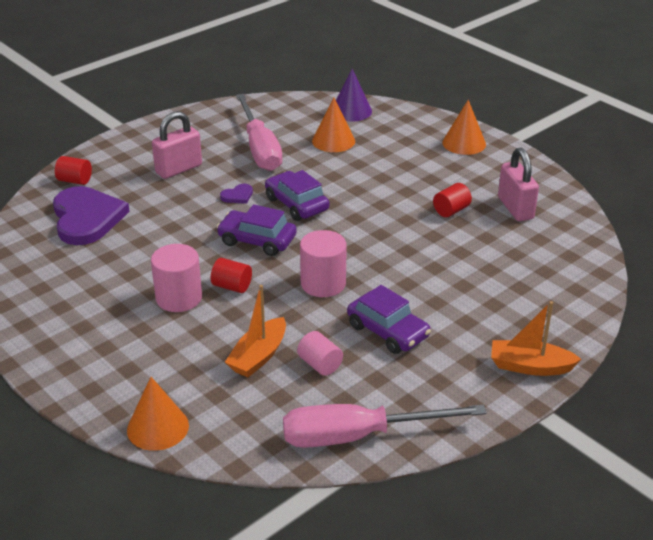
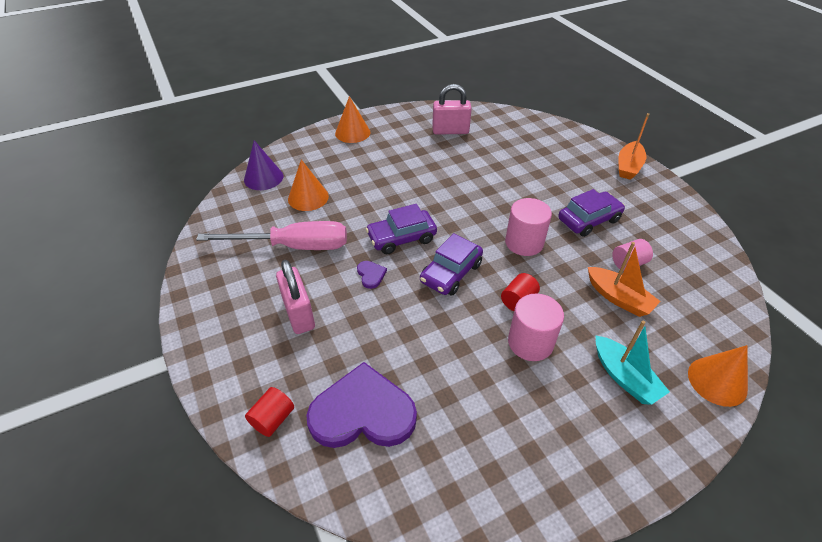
camera: 75 degrees left, 10 degrees up
(149, 360) = (624, 377): none -> turquoise boat
(358, 436) = (707, 257): pink screwdriver -> none
(451, 210) = (443, 158): red cylinder -> none

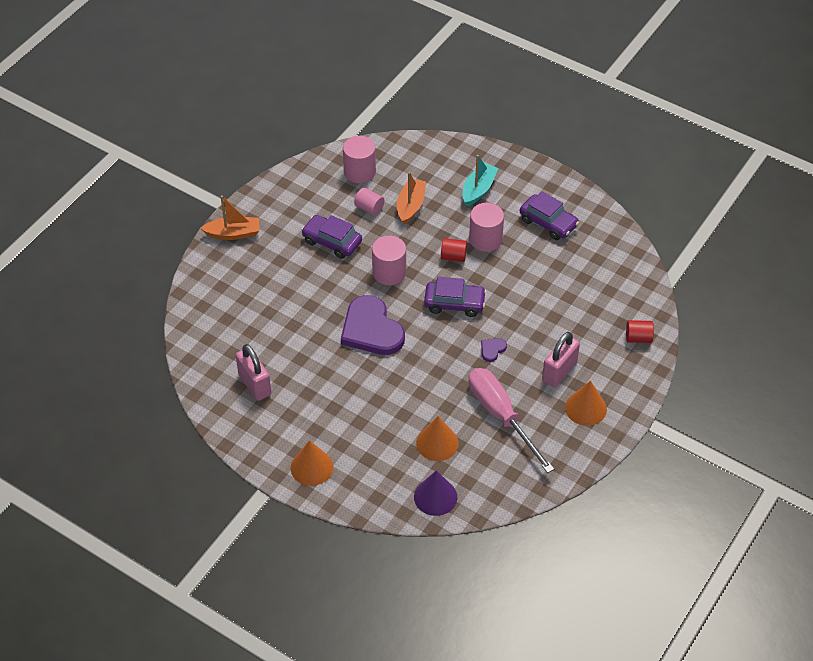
camera: 120 degrees left, 5 degrees up
(362, 412) = (599, 298): purple heart -> purple heart (371, 329)
(401, 238) = (439, 350): purple car -> purple car (548, 222)
(694, 277) = (359, 172): none -> pink cylinder
(717, 381) = (449, 150): orange cone -> orange cone (586, 408)

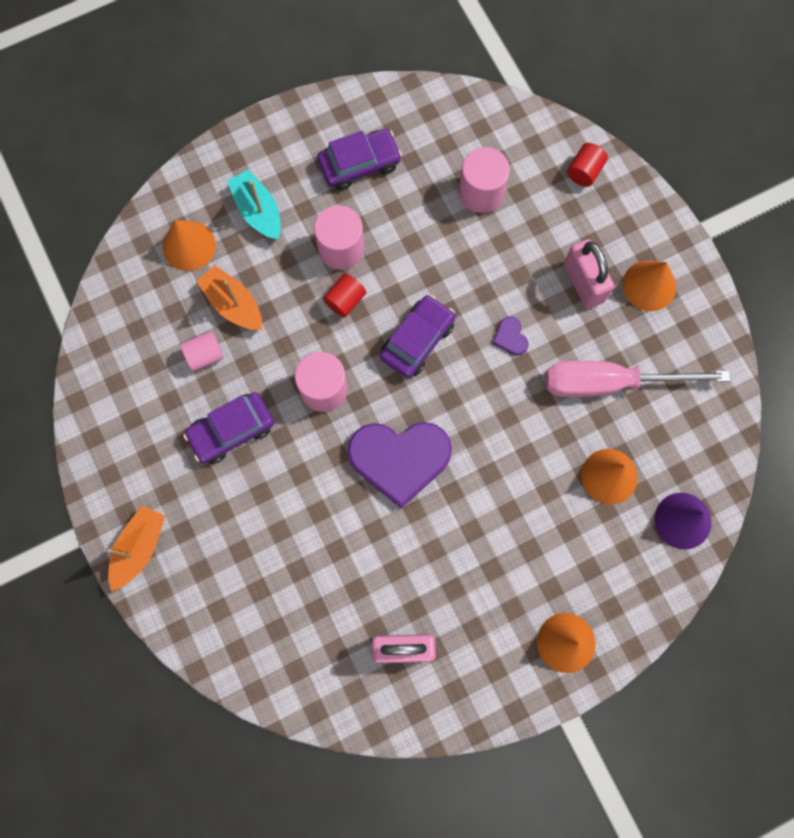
camera: 60 degrees left, 25 degrees up
(359, 172) = (137, 333): pink cylinder -> pink cylinder (481, 192)
(431, 169) = (189, 245): none -> orange cone

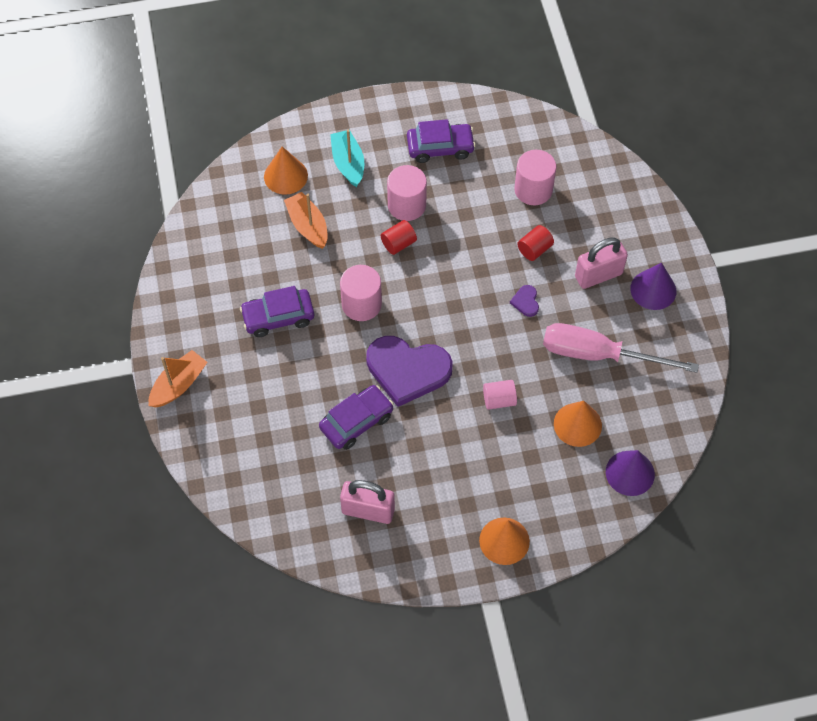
camera: 15 degrees right, 15 degrees down
(205, 355) = (274, 258): pink cylinder -> pink cylinder (499, 400)
(417, 340) = (448, 286): purple car -> purple car (356, 422)
(583, 283) = (598, 275): pink padlock -> pink padlock turned 75 degrees clockwise
(584, 171) = (623, 193): red cylinder -> red cylinder (534, 249)
(649, 285) = (653, 290): orange cone -> purple cone

